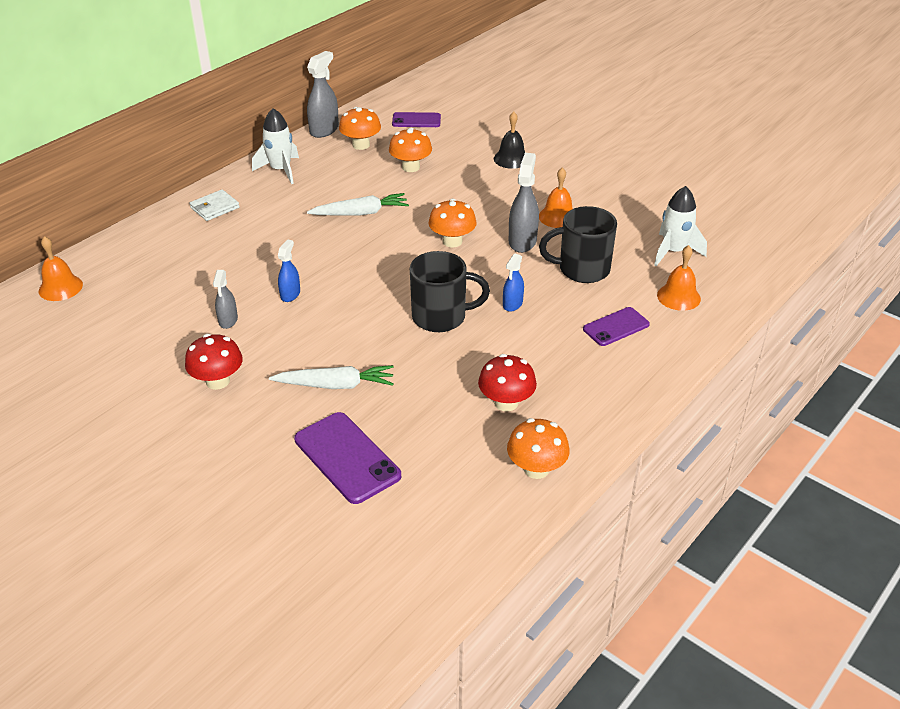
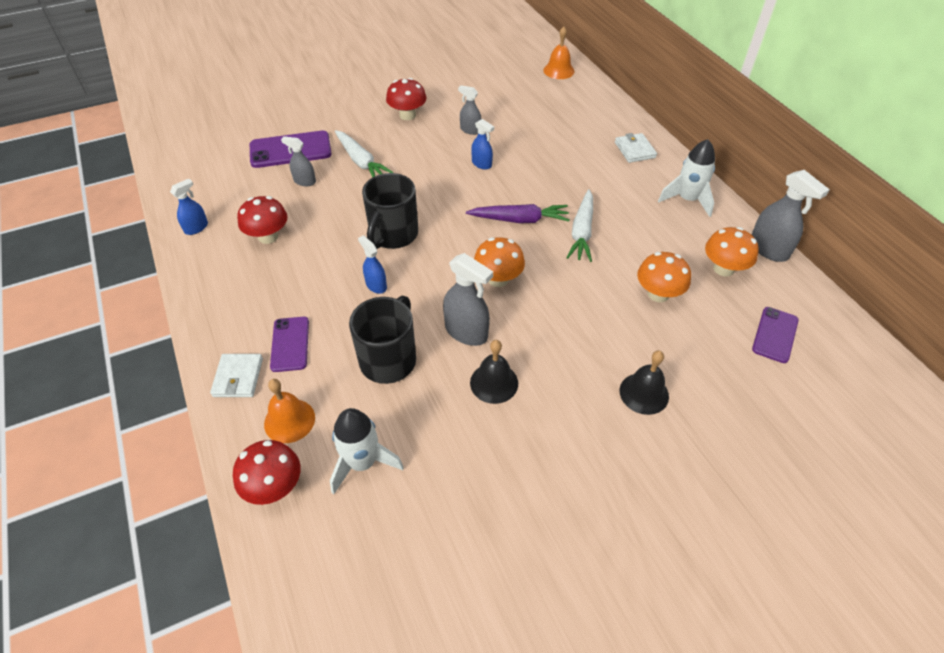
camera: 115 degrees right, 10 degrees up
(335, 385) = (361, 161): white carrot -> white carrot turned 60 degrees counterclockwise
(366, 249) = (519, 220): none -> purple carrot
(400, 416) = (304, 181): none -> grey spray bottle
(536, 469) = (196, 228): orange mushroom -> blue spray bottle
(558, 217) = (494, 383): orange bell -> black bell
(672, 341) = (238, 377): none -> white wallet
(729, 282) = (274, 486): none -> red mushroom

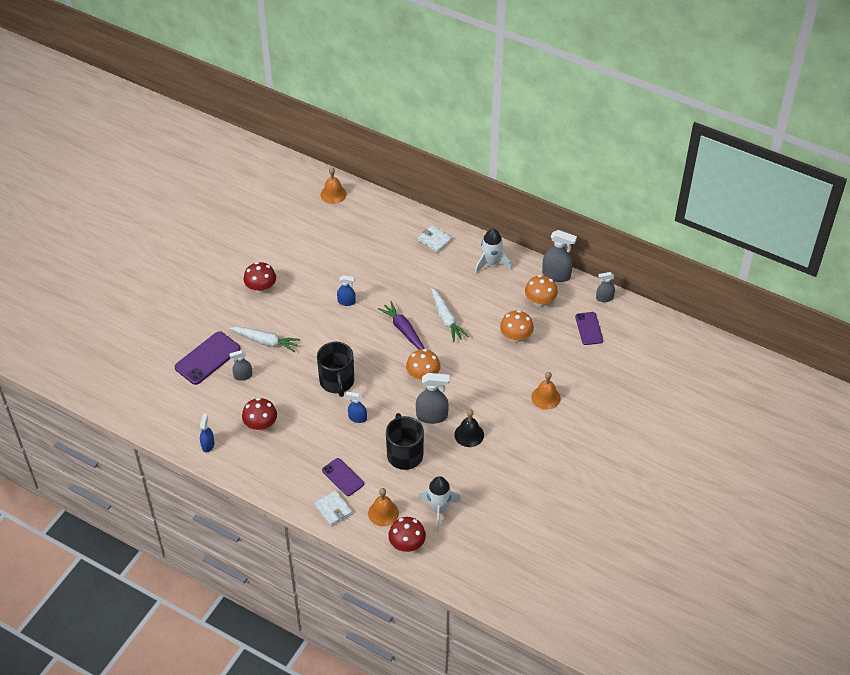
camera: 35 degrees left, 0 degrees up
(470, 130) = (315, 278): grey spray bottle -> grey spray bottle (604, 298)
(519, 220) = (403, 330): purple carrot -> purple carrot turned 90 degrees counterclockwise
(644, 393) = (545, 397): black bell -> orange bell

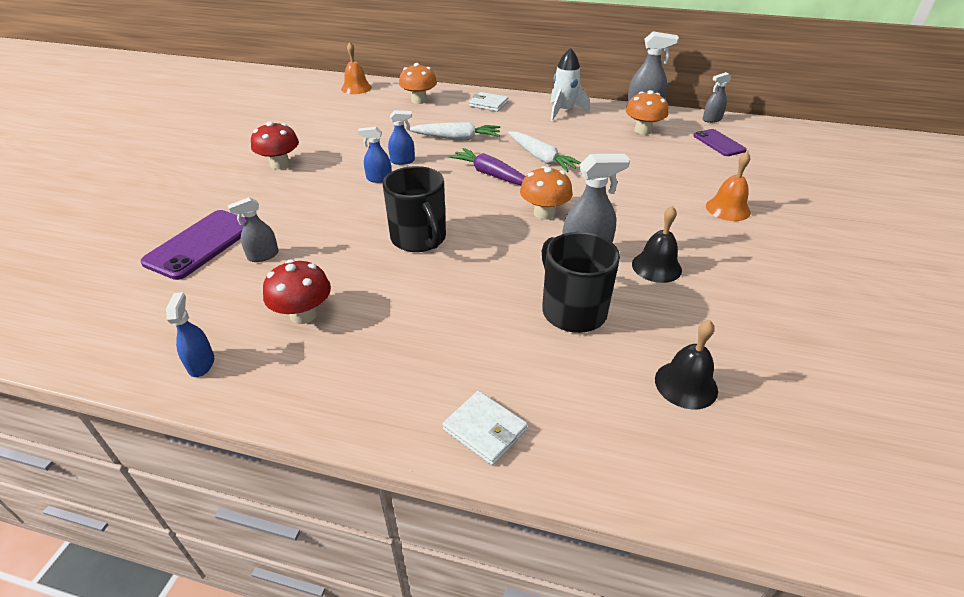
camera: 15 degrees left, 10 degrees down
(265, 341) = (294, 213): white carrot -> white carrot (456, 138)
(343, 477) = (480, 367): purple phone -> none
(357, 418) = (470, 276): blue spray bottle -> blue spray bottle (379, 179)
(383, 513) = (587, 414): orange bell -> none
(407, 544) = (669, 466): red mushroom -> none
(439, 509) = (686, 384): white rocket -> black bell
(516, 337) = (639, 161): orange mushroom -> orange mushroom (419, 100)

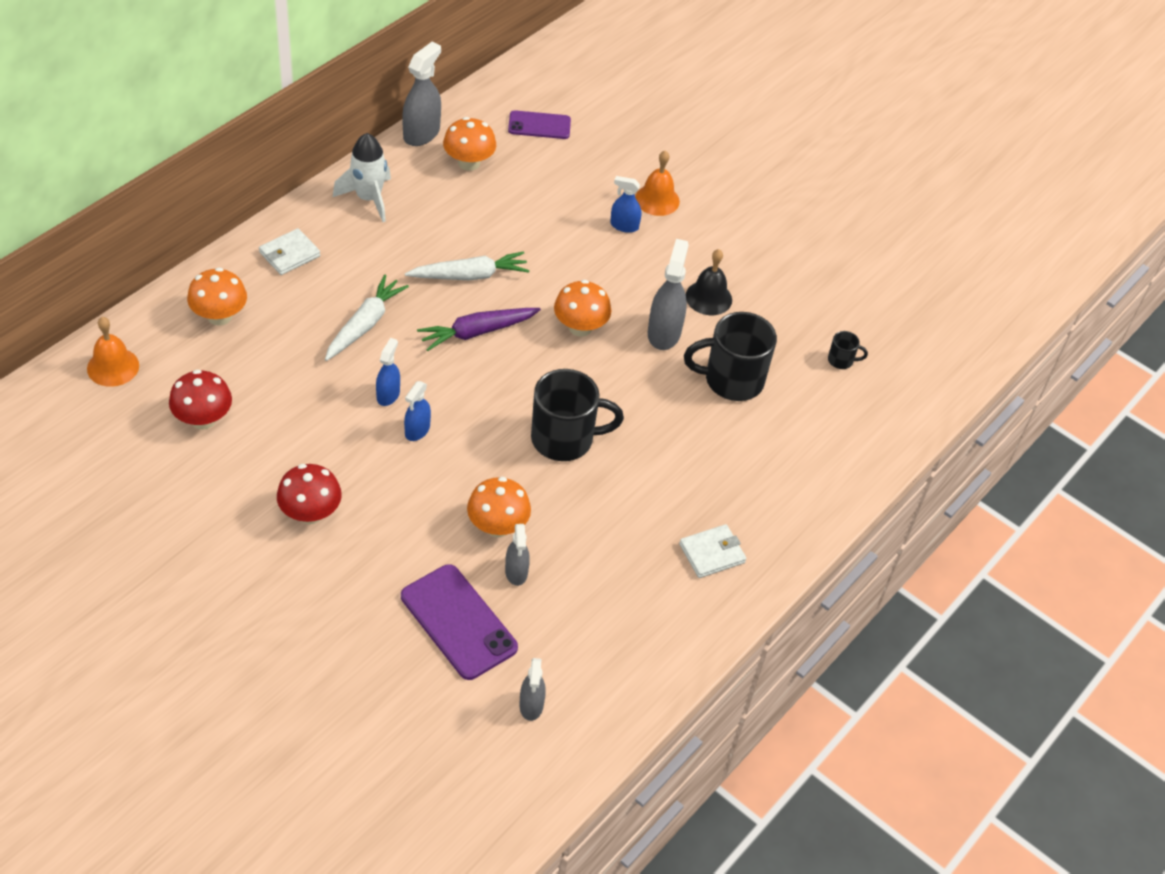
camera: 70 degrees left, 10 degrees up
(201, 364) = (662, 648): blue spray bottle -> blue spray bottle (624, 226)
(303, 314) = (634, 561): red mushroom -> red mushroom (203, 419)
(307, 234) = (497, 526): none -> orange mushroom
(485, 429) = (825, 489): white wallet -> white wallet (712, 553)
(686, 384) = (841, 360): black bell -> black mug
(711, 119) = (485, 96): grey spray bottle -> grey spray bottle (531, 705)

